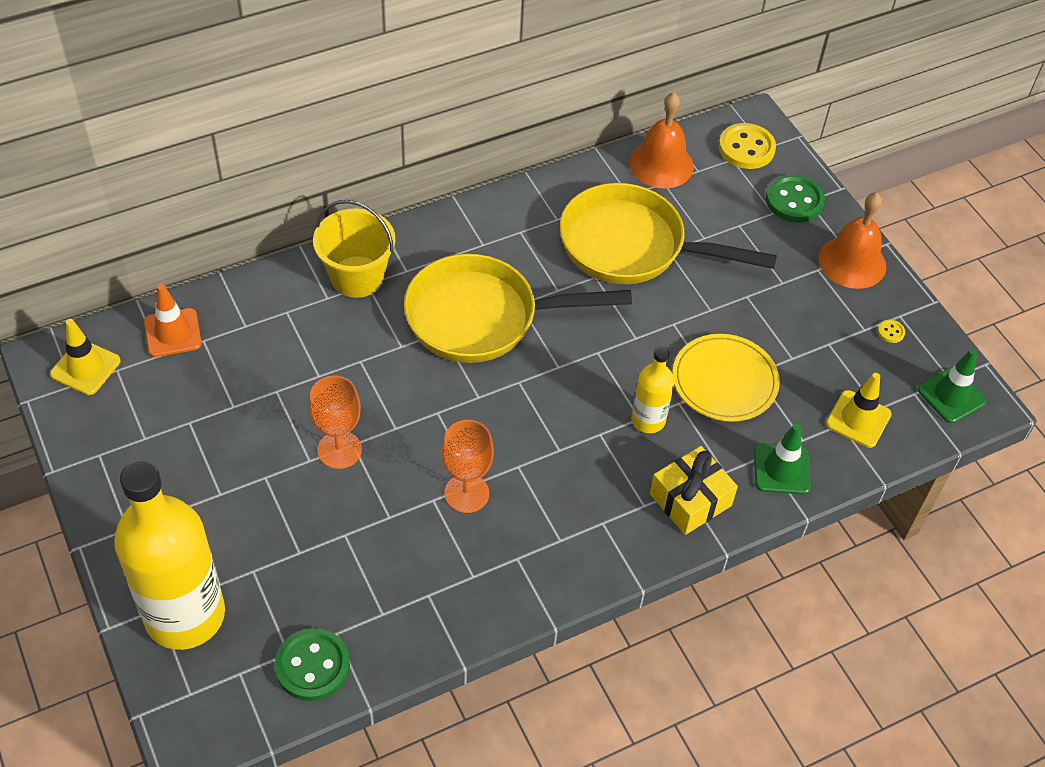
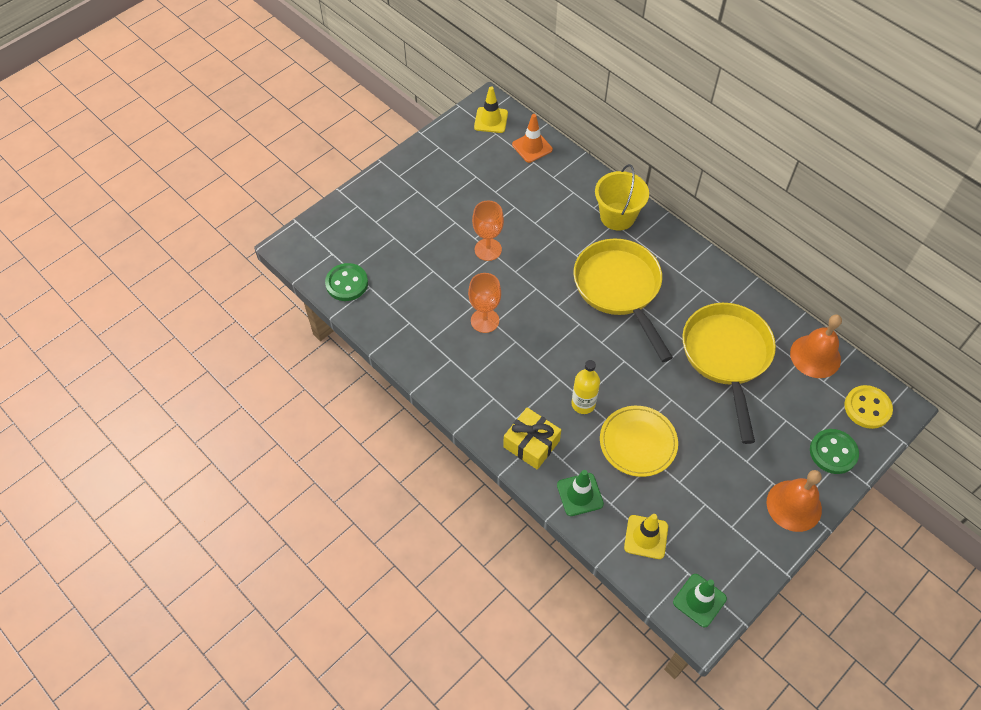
camera: 75 degrees right, 5 degrees up
(185, 615) = (357, 218): yellow bottle -> none
(891, 332) = (739, 546): yellow button -> none

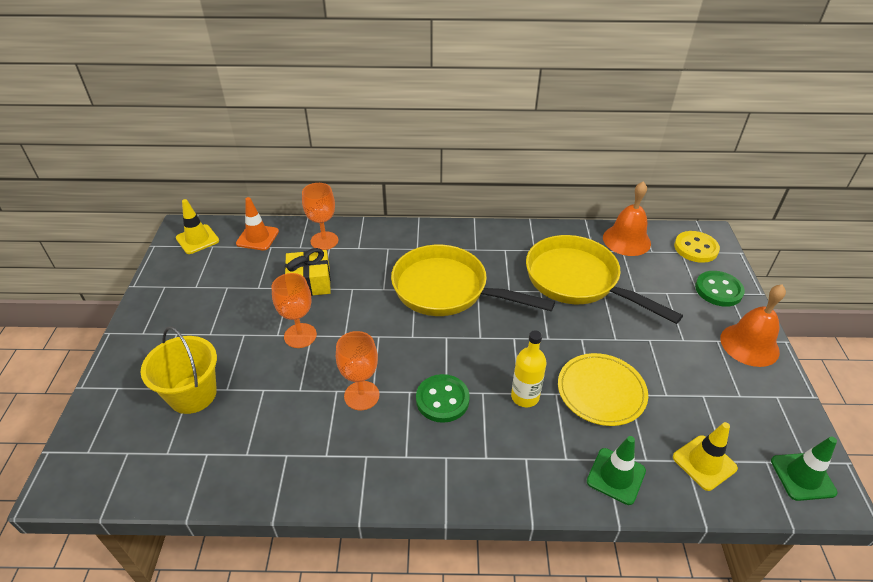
camera: 45 degrees left, 15 degrees down
(347, 283) = (174, 470): green button -> green button (442, 399)
(531, 444) = (525, 469): yellow gift -> yellow gift (309, 282)
(575, 183) = (324, 241): none -> orange goblet
(617, 216) = (384, 242): yellow bucket -> yellow bucket (192, 394)

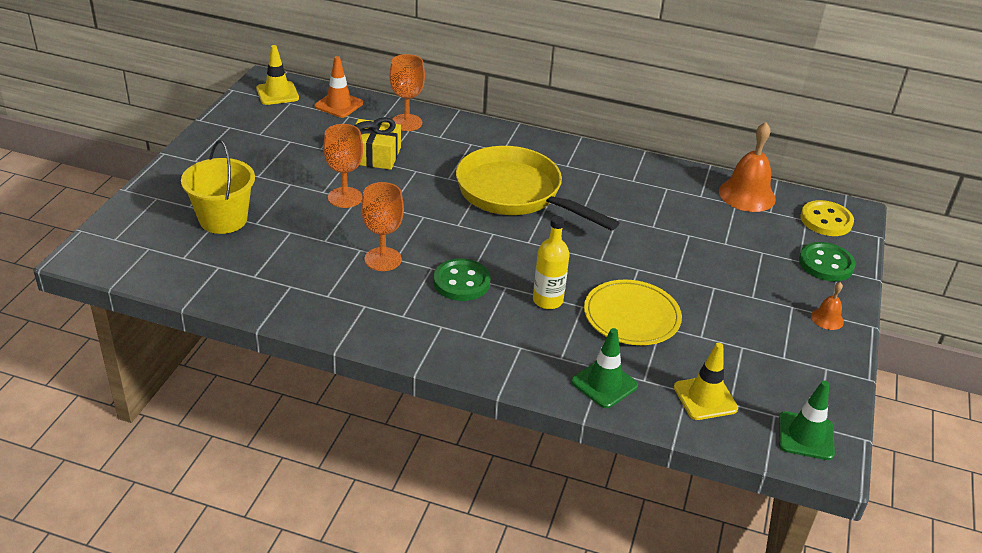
camera: 15 degrees right, 5 degrees down
(578, 281) = (665, 219): yellow pan -> none
(749, 344) = (827, 319): orange bell -> orange bell, size x0.49

